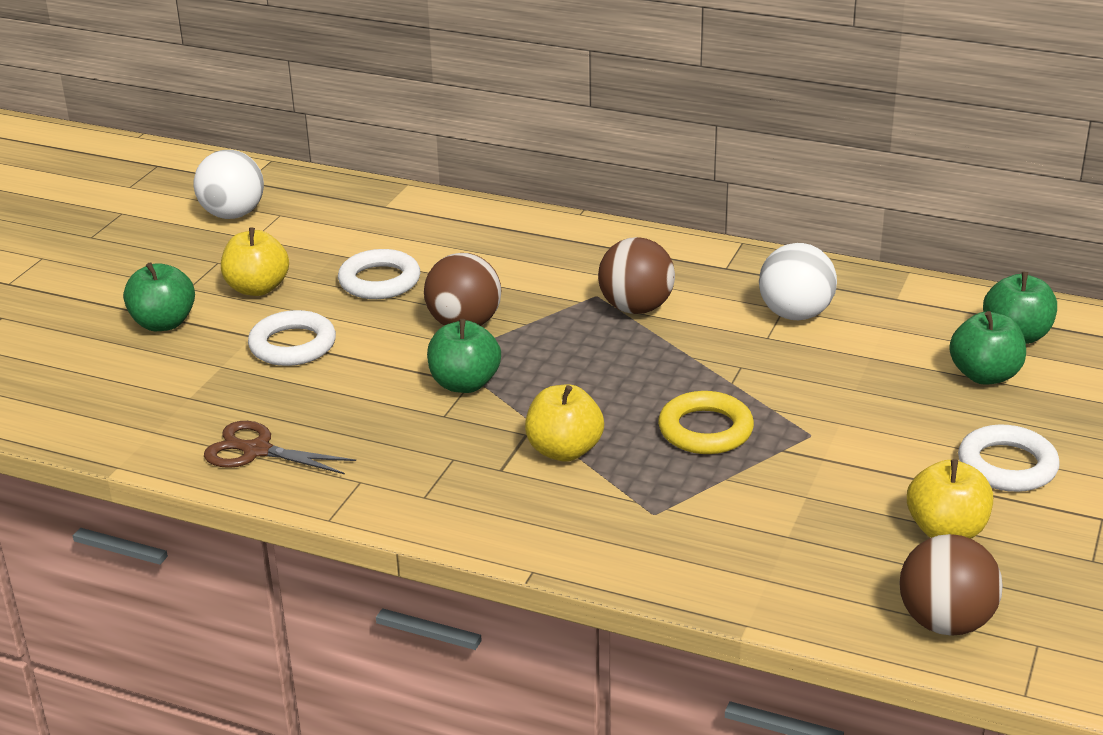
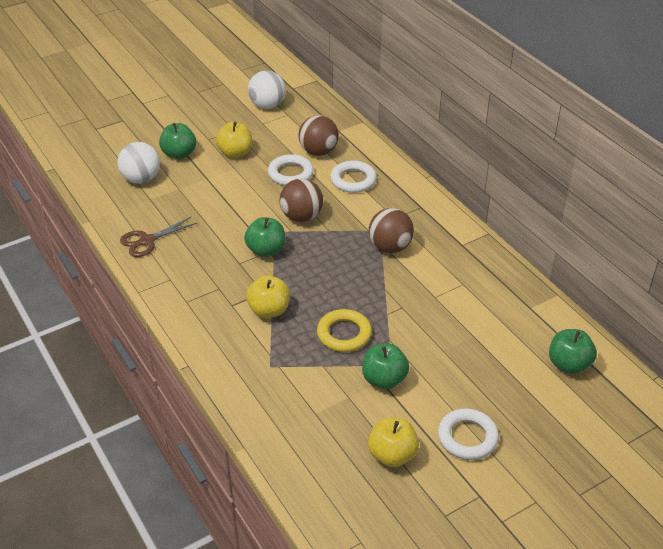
camera: 35 degrees right, 10 degrees up
(256, 450) = (147, 241): brown scissors -> brown scissors turned 90 degrees counterclockwise
(293, 345) = (217, 192): white ring -> white ring (353, 180)
(795, 314) = (465, 290): white ball -> white ball (141, 179)
(945, 622) = (332, 502): brown ball -> brown ball (318, 151)
(984, 375) = (521, 379): green apple -> green apple (384, 379)

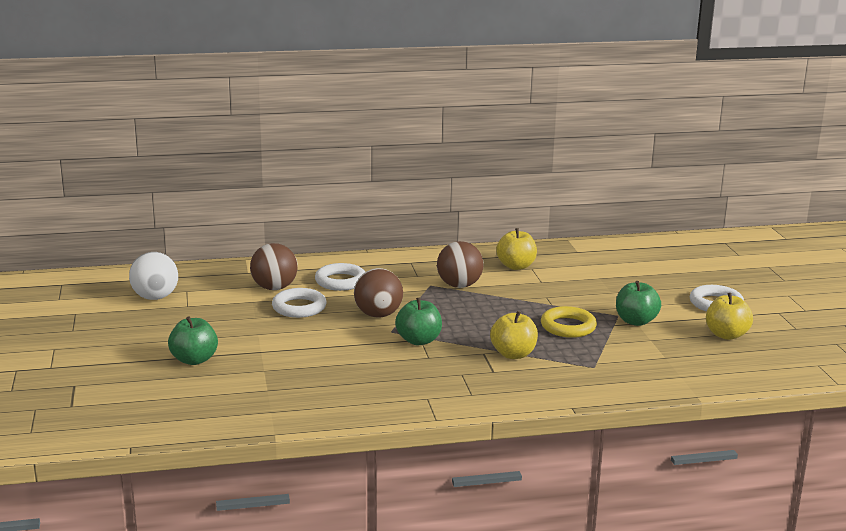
camera: 70 degrees left, 20 degrees down
(141, 179) = (221, 389): white ball -> none
(147, 241) = (347, 402): brown scissors -> none
(235, 153) = (228, 328): yellow apple -> yellow apple (516, 266)
(569, 364) = (650, 253): green apple -> none

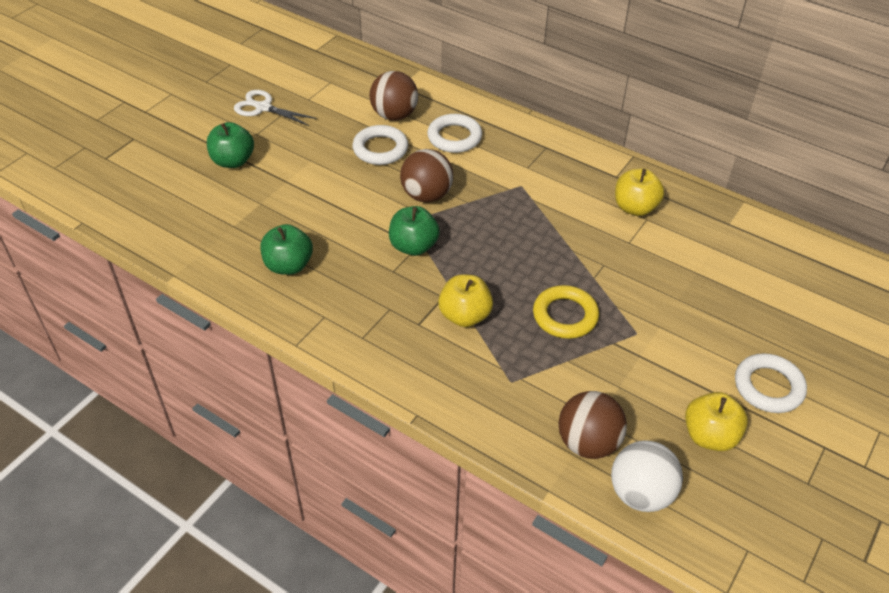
camera: 45 degrees right, 25 degrees up
(155, 297) = (300, 77): white ball -> white ball (640, 493)
(158, 324) = (263, 107): none -> white scissors
(459, 285) = (545, 201): brown ball -> brown ball (588, 443)
(636, 321) = (642, 353): green apple -> green apple (288, 265)

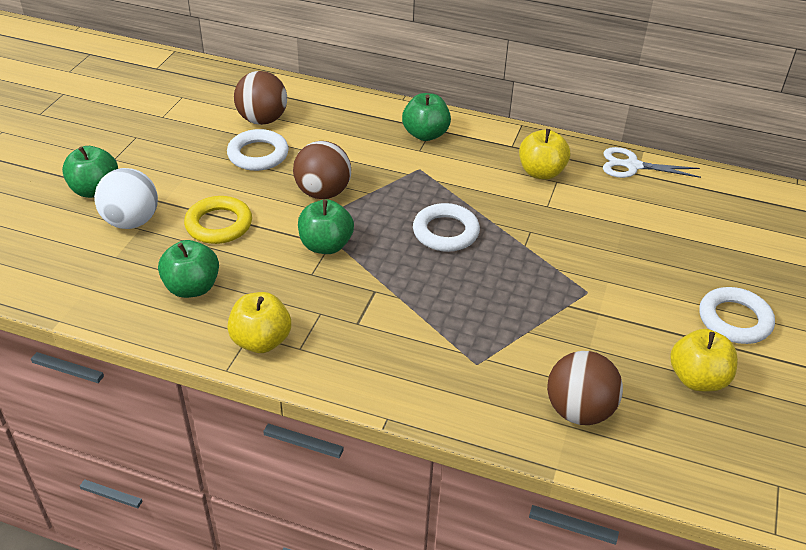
camera: 15 degrees left, 5 degrees down
(263, 107) = (113, 131): white scissors -> white scissors (632, 166)
(454, 137) = (334, 132): white ring -> white ring (445, 232)
(465, 316) = (404, 306): yellow apple -> yellow apple (261, 341)
(538, 152) = (425, 134): none -> green apple
(565, 316) = (509, 287): yellow ring -> yellow ring (219, 224)
(640, 493) = (651, 451): white ball -> white ball (131, 221)

